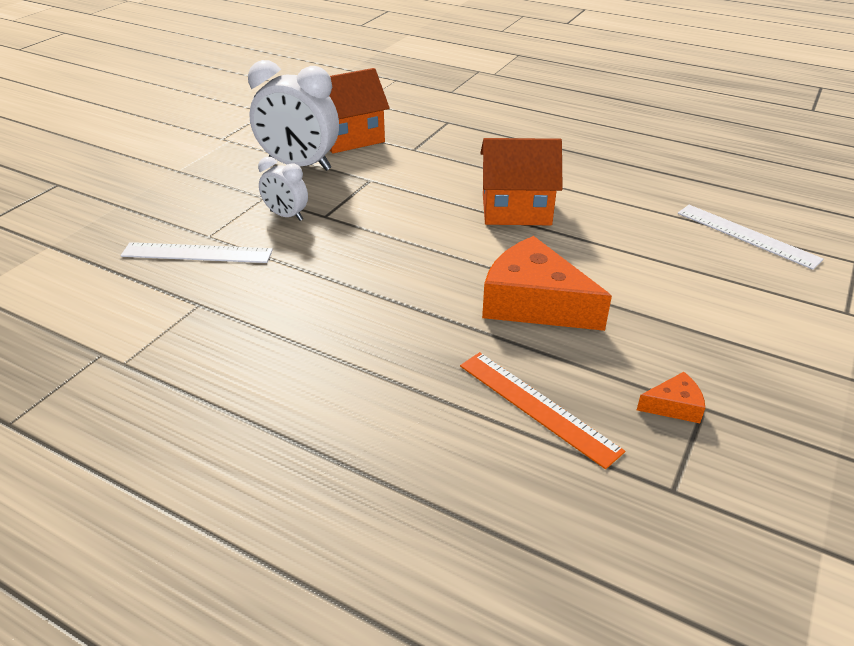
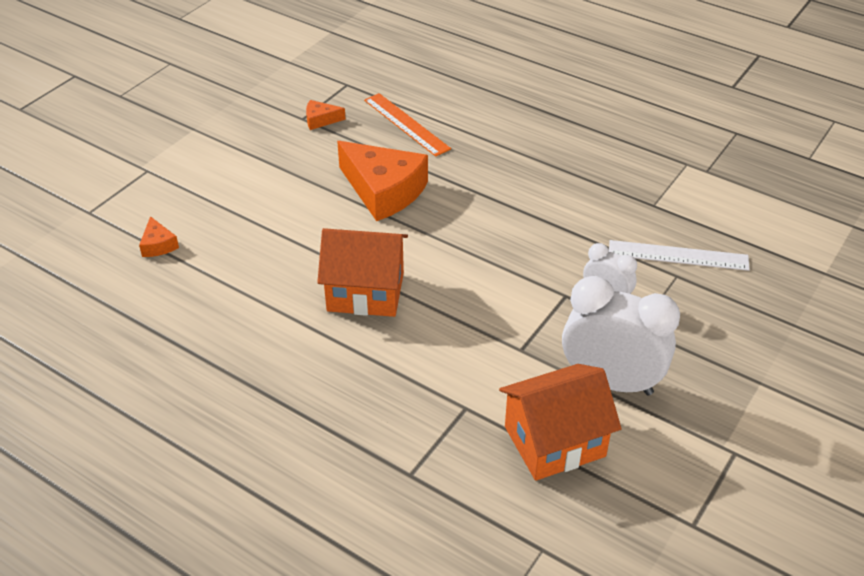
camera: 175 degrees left, 5 degrees up
(747, 235) = (158, 245): white ruler -> orange cheese

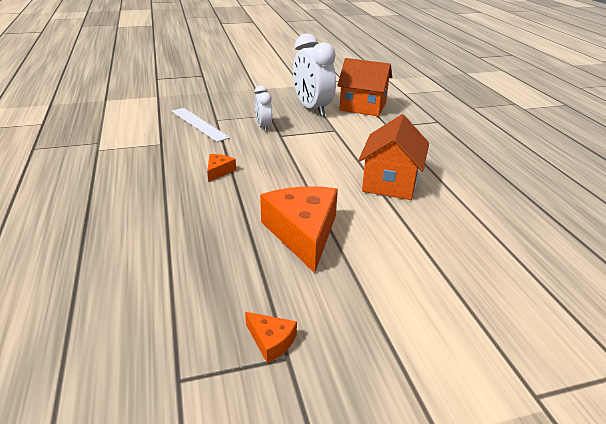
camera: 140 degrees left, 10 degrees down
(158, 245) = (544, 289): orange cheese -> orange cheese (219, 171)
(365, 292) = (390, 182): orange house -> orange house turned 60 degrees clockwise
(406, 124) = (200, 280): orange ruler -> none

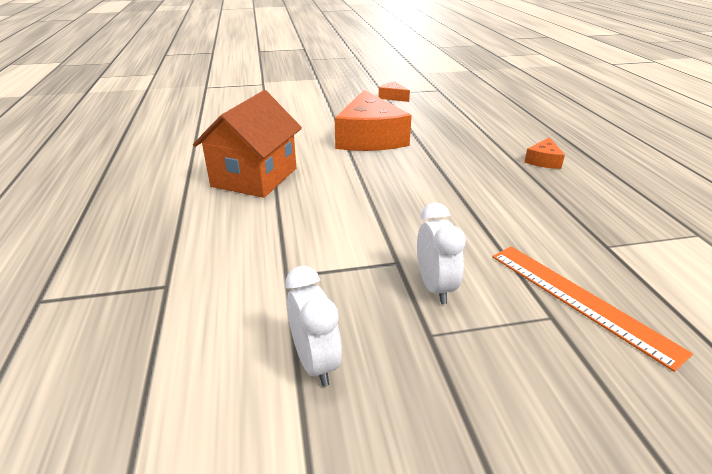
camera: 175 degrees left, 0 degrees up
(199, 124) = (580, 300): white ruler -> orange ruler
(219, 171) = (477, 195): orange cheese -> orange cheese (543, 161)
(312, 109) = (315, 362): white clock -> white clock, size x0.53
(363, 107) = (167, 372): orange house -> none

